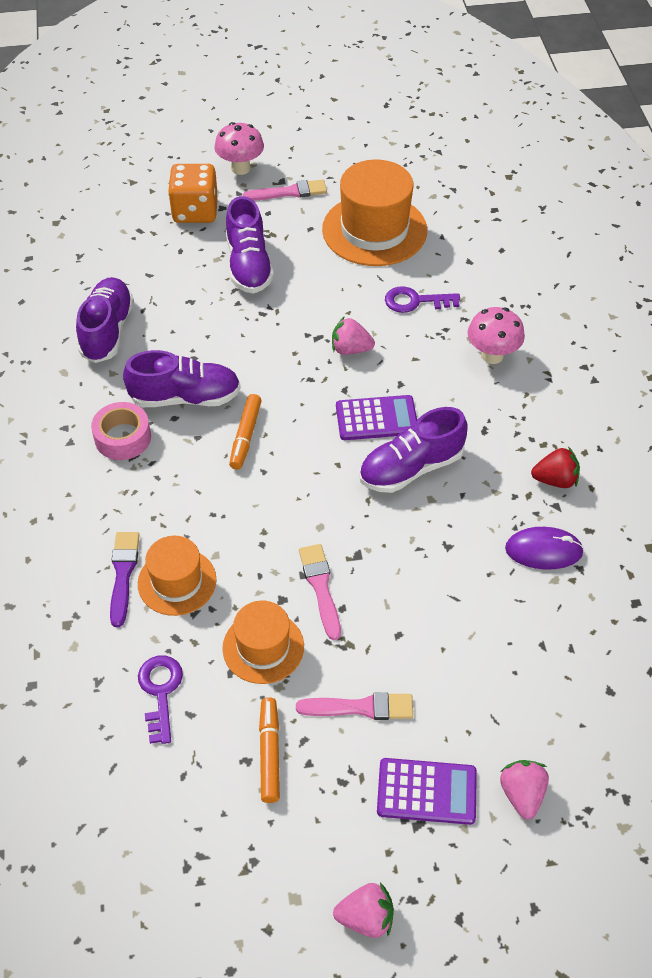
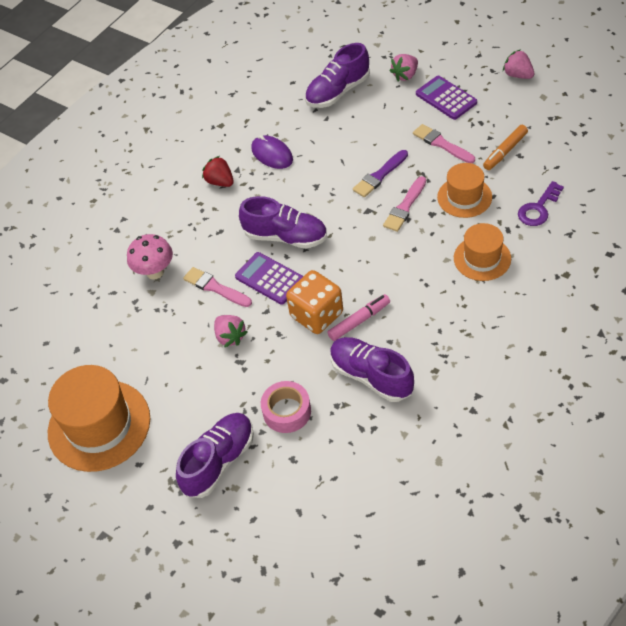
camera: 130 degrees left, 0 degrees up
(107, 331) = (377, 476): purple shoe -> purple shoe (338, 92)
(123, 438) = (439, 374): pink tape -> pink tape (287, 411)
(123, 574) = (510, 282): purple brush -> purple brush (379, 176)
(195, 211) = (200, 556): orange dice -> orange dice (317, 315)
(240, 168) = (115, 580): pink mushroom -> none
(245, 436) = (359, 321): orange marker -> pink marker
(289, 192) = (111, 516): pink brush -> pink brush (215, 287)
(415, 301) = (148, 343): purple key -> none

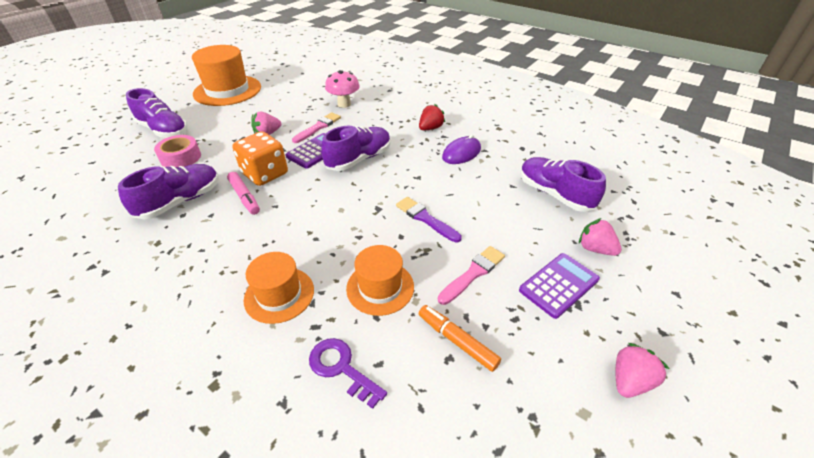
camera: 85 degrees right, 10 degrees down
(285, 237) = (359, 159): purple shoe -> purple shoe turned 150 degrees counterclockwise
(405, 207) = (376, 235): pink brush -> none

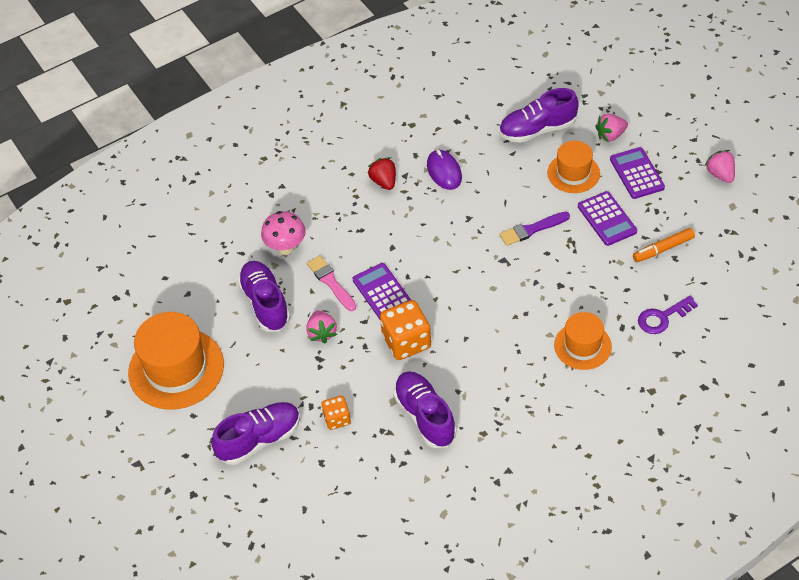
camera: 65 degrees left, 10 degrees up
(181, 158) = (337, 419): pink tape -> orange dice
(244, 197) = (440, 362): pink marker -> none
(359, 159) = (416, 257): purple shoe -> purple shoe (265, 303)
(380, 287) = (599, 280): orange hat -> orange hat (573, 173)
(473, 273) = (607, 219): pink brush -> purple calculator

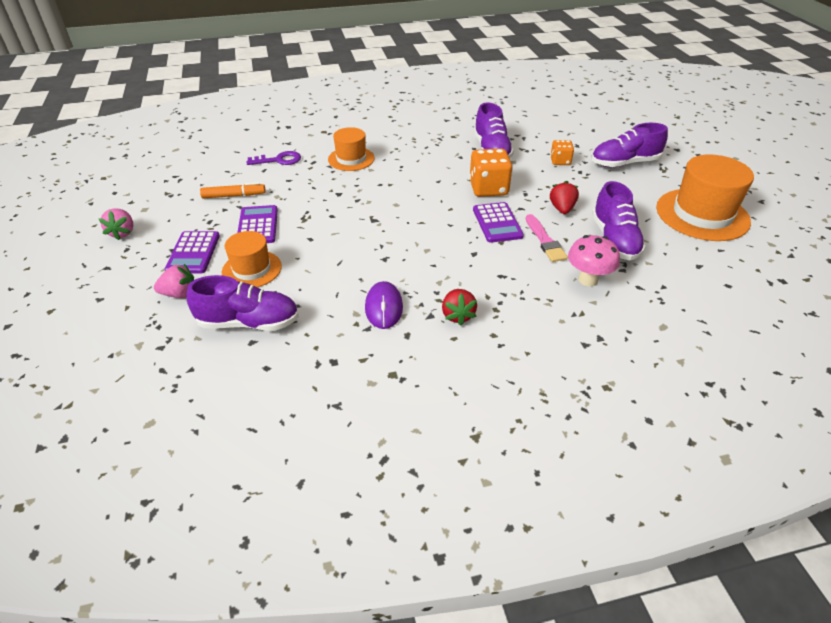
camera: 165 degrees left, 10 degrees down
(322, 333) = (562, 209): pink strawberry -> red strawberry
(532, 229) = (331, 234): purple brush -> none

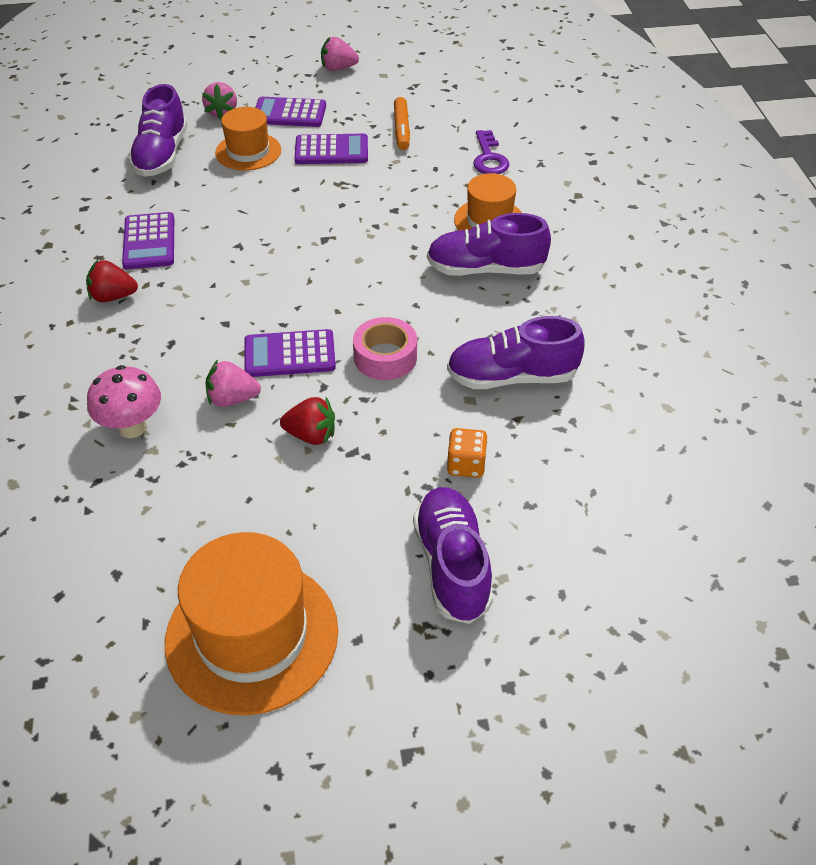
camera: 95 degrees right, 5 degrees up
(384, 307) = (149, 242): purple mouse -> purple calculator
(488, 188) = (385, 357): orange dice -> pink tape
(545, 241) = (232, 399): pink brush -> pink strawberry
(614, 240) = (213, 482): purple shoe -> purple shoe (485, 269)

